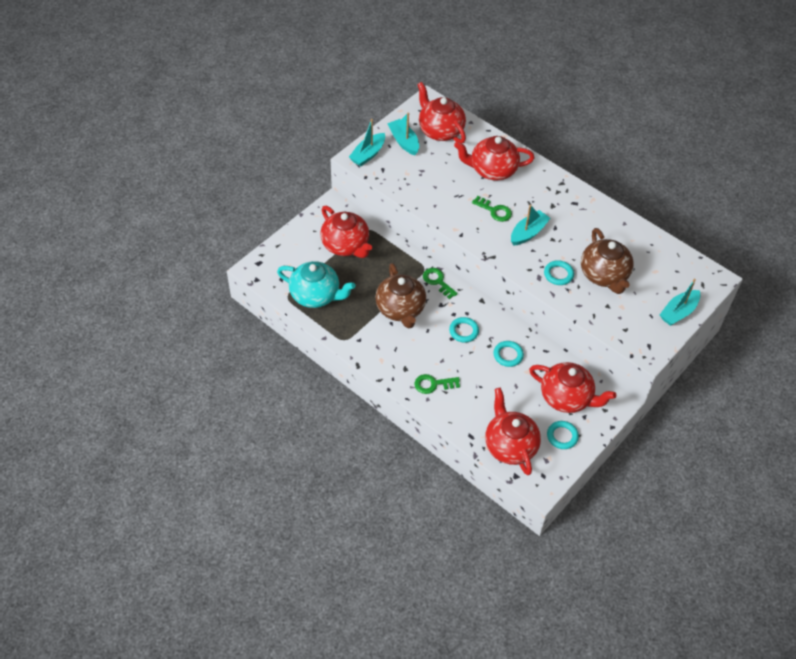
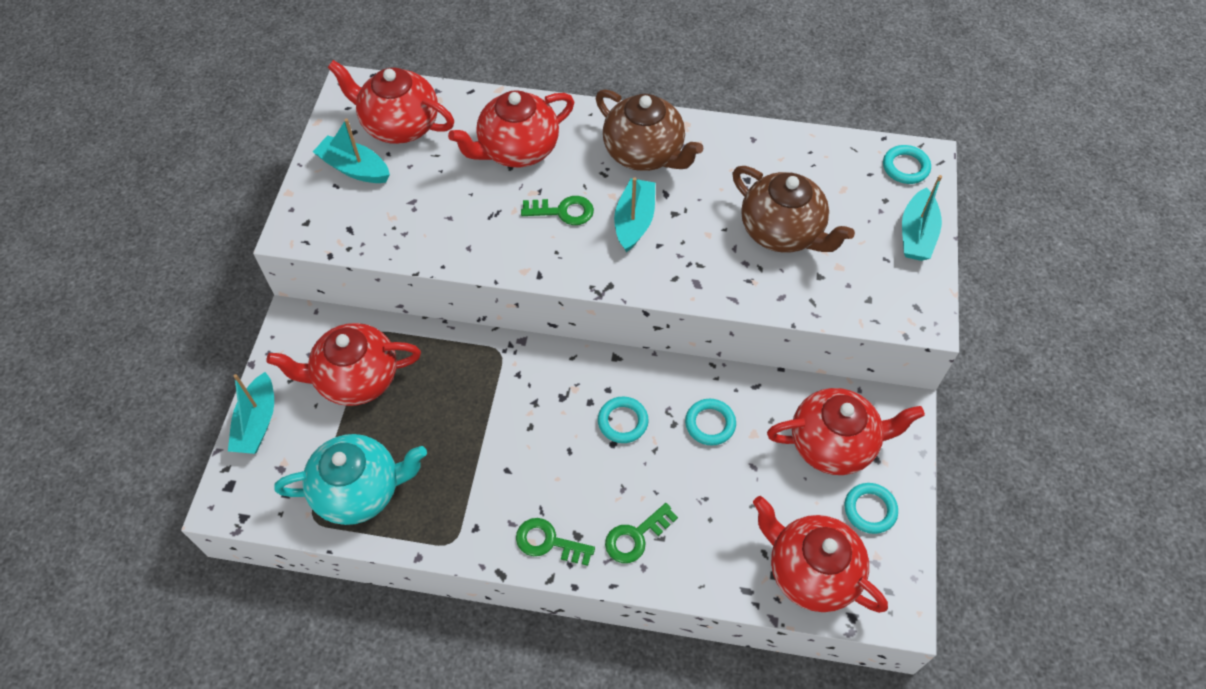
camera: 30 degrees left, 5 degrees up
(346, 245) = (356, 379): red teapot -> red teapot turned 150 degrees clockwise
(368, 154) = (310, 216): turquoise boat -> turquoise boat (257, 422)
(400, 309) = (507, 439): brown teapot -> brown teapot (644, 153)
(437, 281) = (533, 362): green key -> green key (548, 542)
(558, 274) = (720, 264): turquoise ring -> turquoise ring (905, 167)

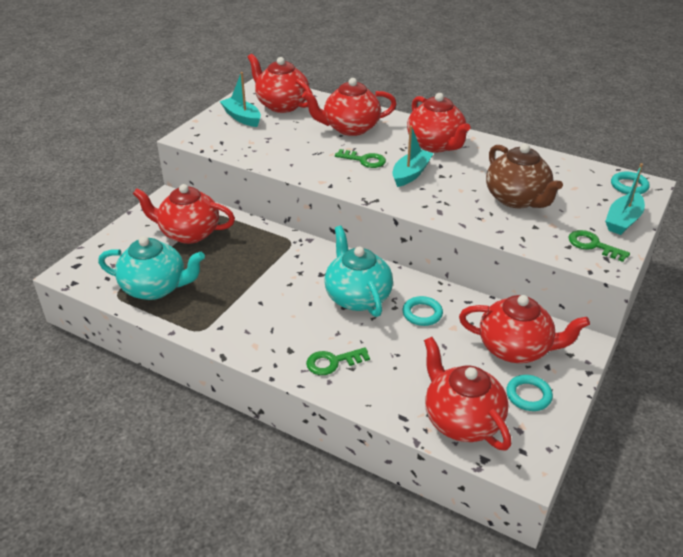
camera: 20 degrees right, 20 degrees down
(257, 422) = (114, 239): turquoise boat -> none
(548, 542) = (267, 348): green key -> green key (593, 245)
(623, 422) = (357, 297): turquoise ring -> turquoise teapot
(644, 153) = (436, 145): brown teapot -> red teapot

